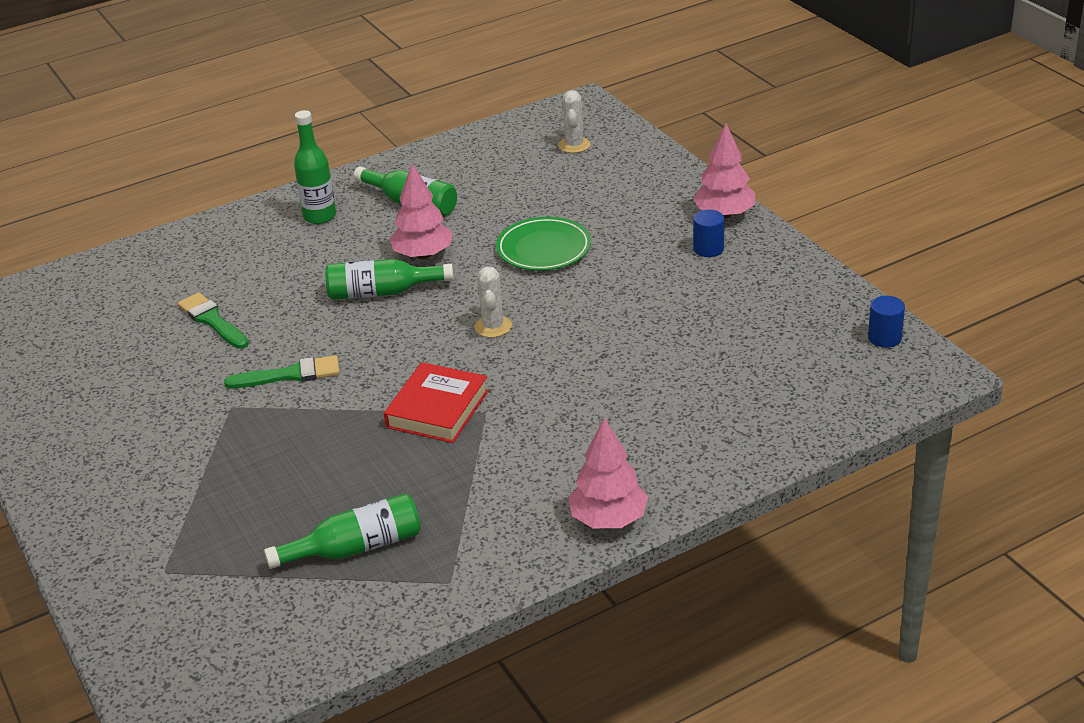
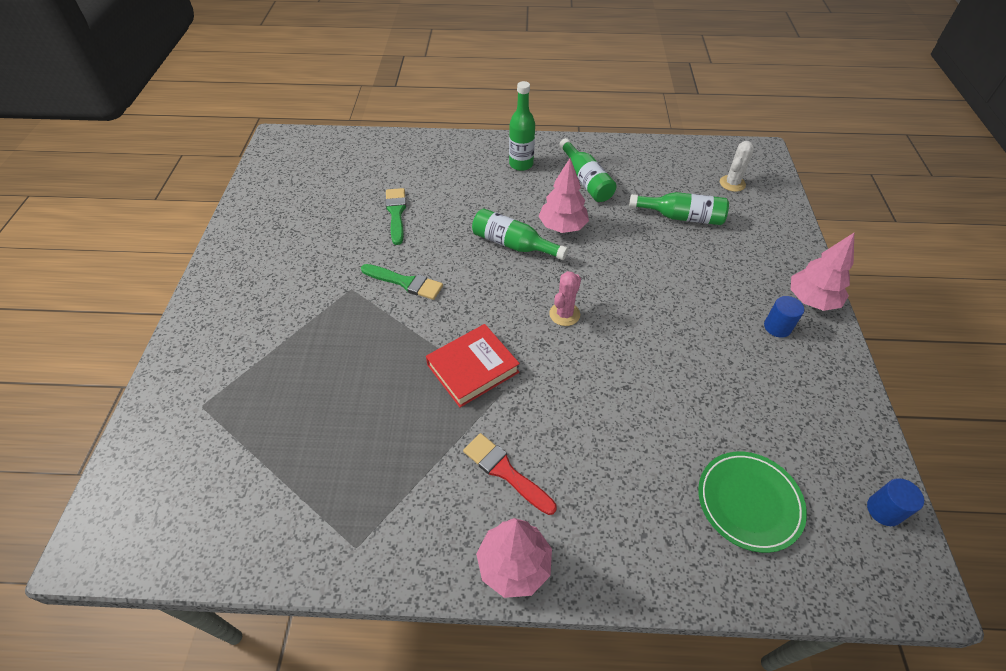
camera: 30 degrees right, 15 degrees up
(356, 547) = (323, 466): green bottle -> green bottle (681, 217)
(493, 326) = (564, 314): white cactus -> pink cactus
(542, 465) = (505, 471): none -> red brush
(543, 249) = (649, 263): green plate -> green plate (749, 502)

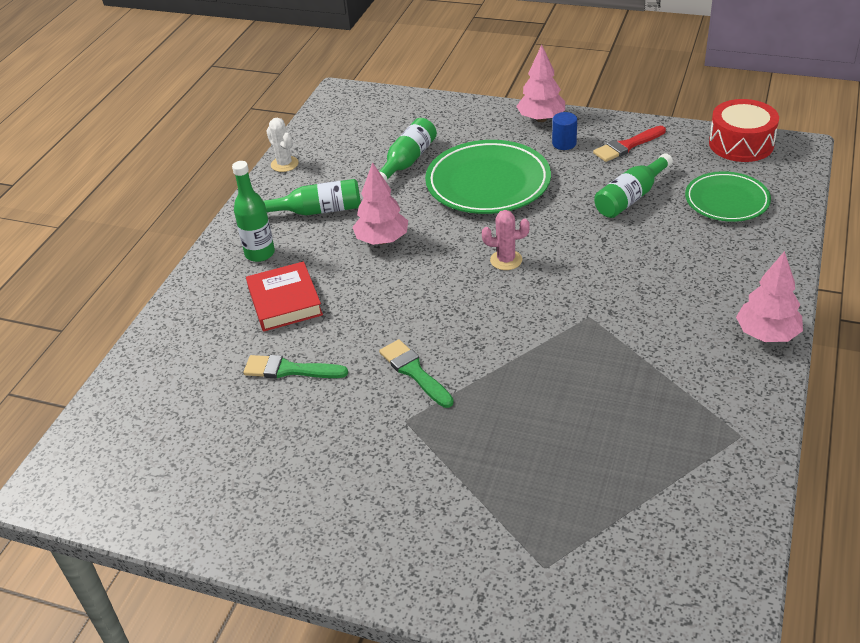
camera: 70 degrees left, 10 degrees down
(405, 282) = (414, 372): green brush -> green brush turned 75 degrees counterclockwise
(472, 368) = (555, 333): red book -> red book (285, 301)
(505, 471) = (677, 327): red brush -> red brush (627, 146)
(513, 244) = (392, 280): green bottle -> green bottle (631, 197)
(564, 314) = (506, 260): pink cactus -> pink cactus turned 45 degrees counterclockwise
(676, 279) = (488, 183): none -> green plate
(732, 183) = (376, 121): white cactus -> white cactus (284, 164)
(884, 510) = (741, 144): blue cylinder -> red drum

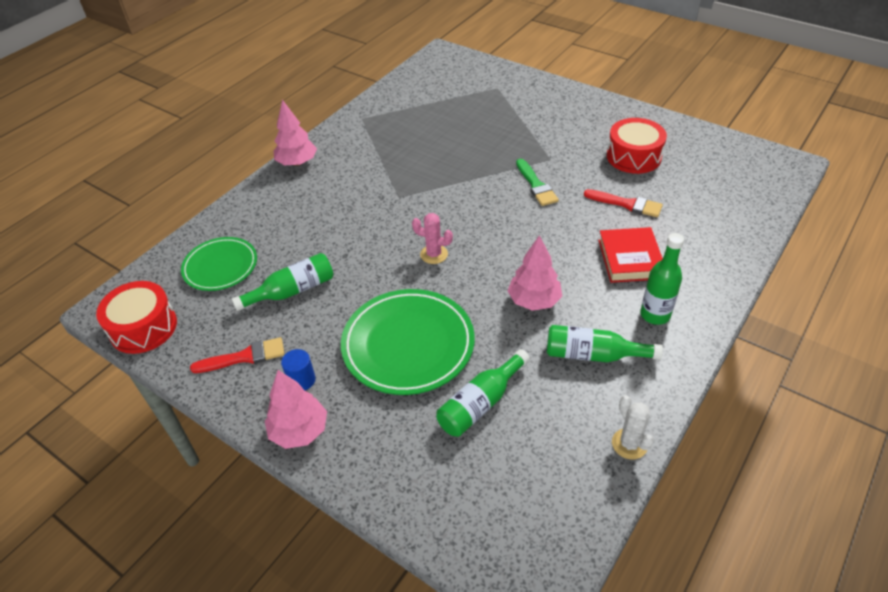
camera: 165 degrees left, 5 degrees up
(280, 452) = (633, 156): none -> red drum
(289, 370) = (627, 204): green brush -> red brush

